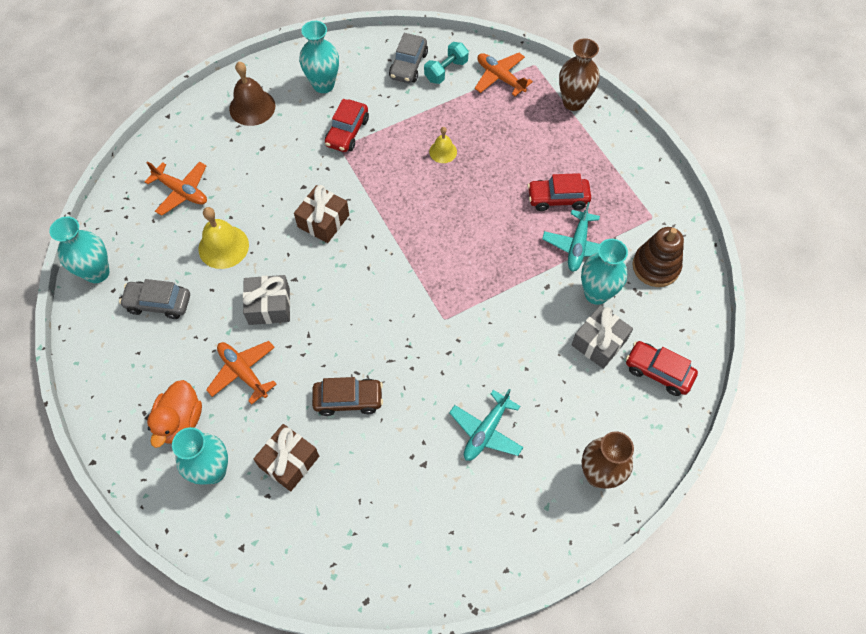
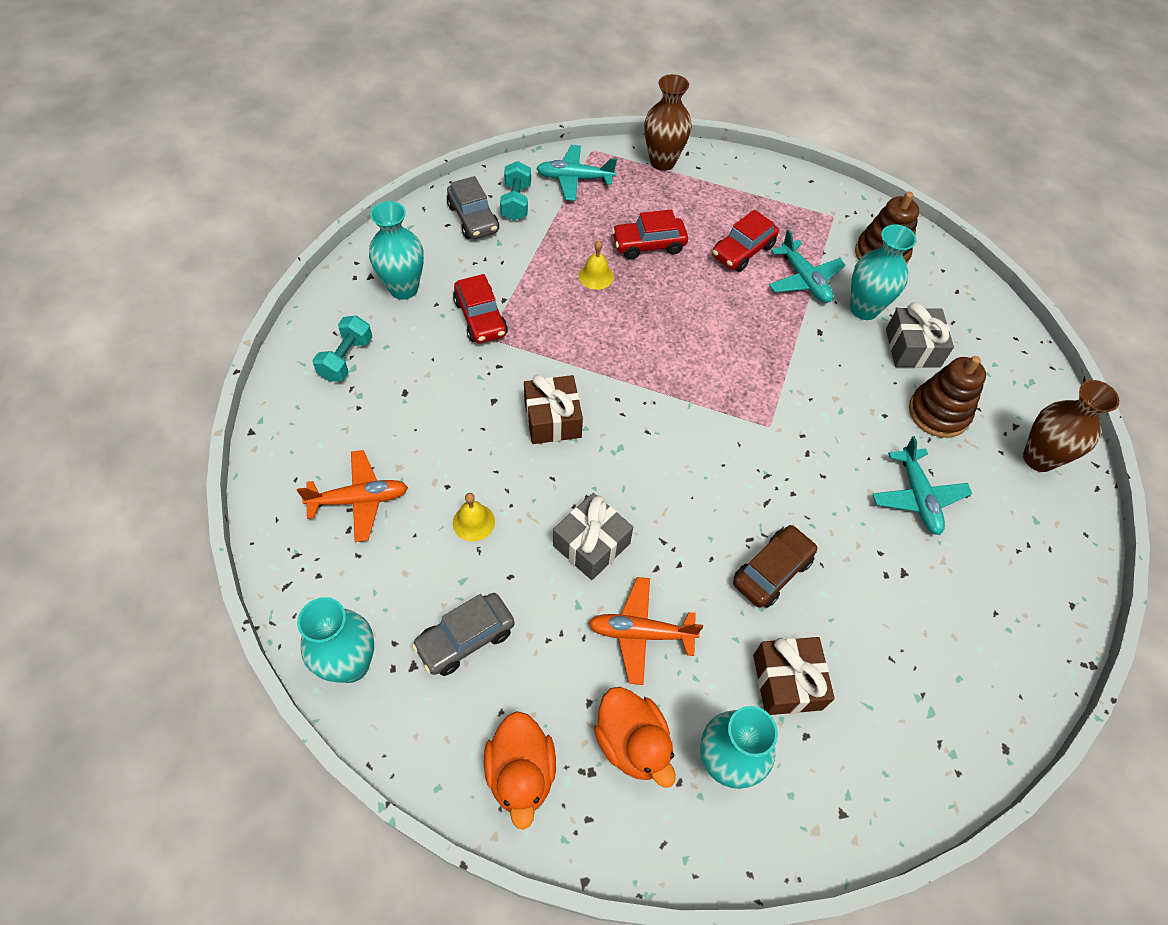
camera: 45 degrees left, 5 degrees down
(117, 389) = (521, 773): none -> orange duck
(223, 246) = (473, 522): yellow bell -> yellow bell, size x0.59
(252, 107) = (346, 359): brown bell -> turquoise dumbbell
(500, 78) = (574, 179): orange plane -> turquoise plane
(564, 394) = (938, 413): none -> brown stacking toy
(658, 372) = (980, 338): red car -> red car (648, 245)

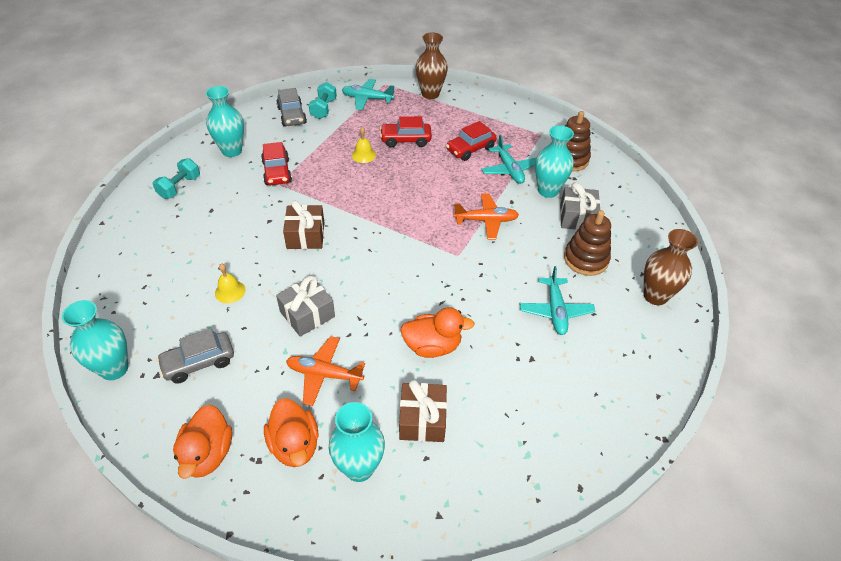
camera: 10 degrees right, 10 degrees down
(359, 500) = (157, 270): orange plane -> orange plane (486, 221)
(772, 571) = (432, 346): brown car -> orange duck

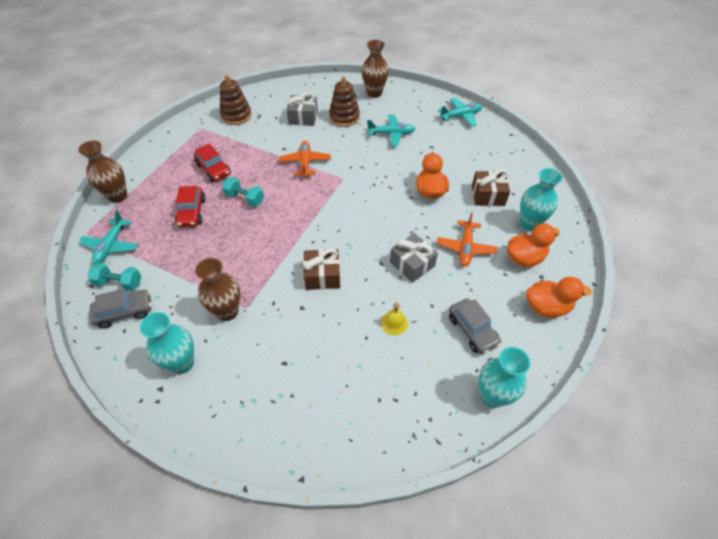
camera: 90 degrees left, 5 degrees up
(180, 187) = (243, 405): turquoise dumbbell -> turquoise dumbbell (245, 198)
(277, 172) = (227, 311): red car -> brown vase
(363, 155) = (210, 242): yellow bell -> none
(509, 169) = (245, 148): turquoise plane -> turquoise plane (461, 116)
(548, 191) = (273, 129): turquoise vase -> none

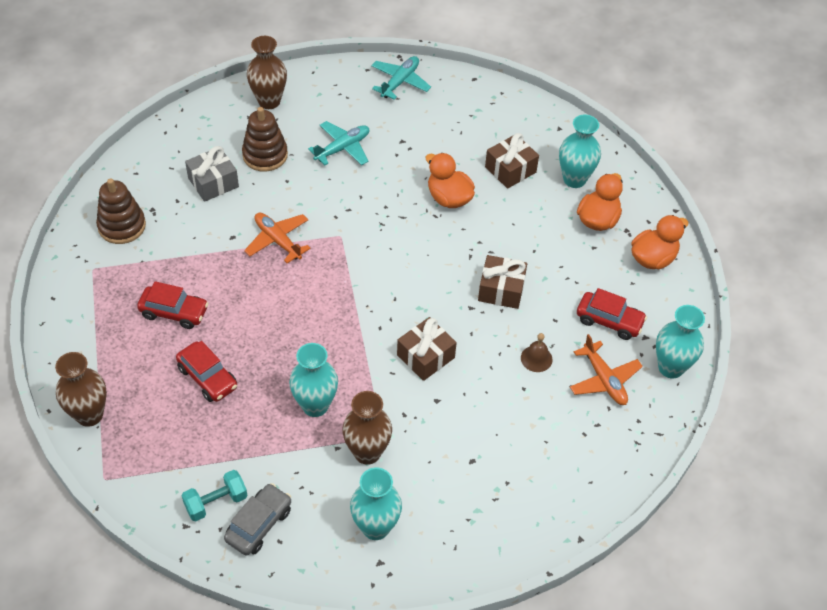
camera: 40 degrees left, 0 degrees up
(111, 246) = (155, 472): turquoise plane -> none
(229, 263) = (315, 405): none -> turquoise vase
(245, 198) = (253, 325): turquoise dumbbell -> none
(394, 323) = (536, 358): yellow bell -> brown bell
(412, 264) = (501, 290): grey gift -> brown gift
(465, 248) = (536, 241): orange plane -> orange plane (604, 380)
(472, 330) = (609, 321): grey car -> red car

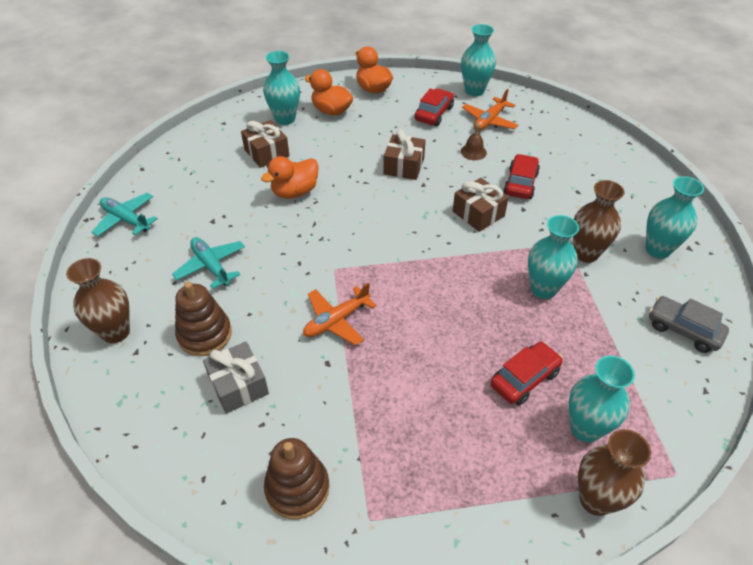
camera: 85 degrees left, 5 degrees down
(154, 418) = (585, 428): none -> turquoise vase
(174, 312) = (438, 417): red car -> red car (520, 183)
(216, 502) = (671, 365): turquoise dumbbell -> none
(604, 380) = (489, 121): orange plane -> orange plane turned 150 degrees clockwise

